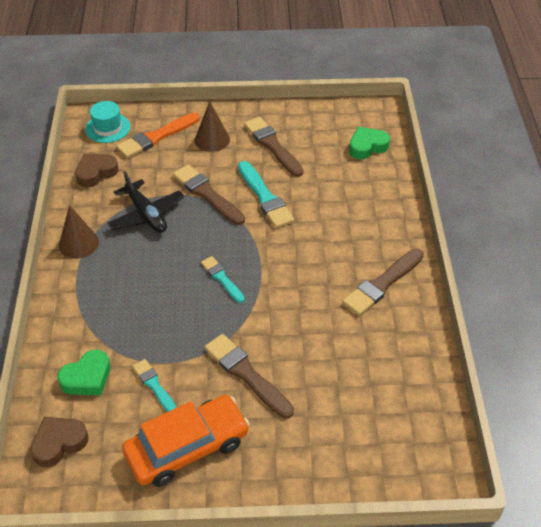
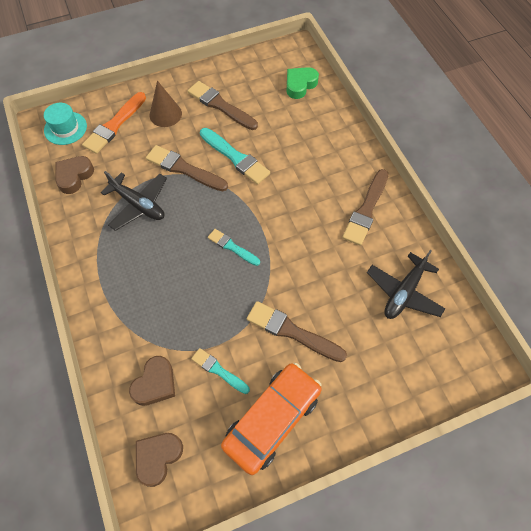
camera: 20 degrees left, 15 degrees up
(78, 243) = (89, 252): brown cone -> none
(87, 378) = (155, 383): green heart -> brown heart
(386, 374) = (404, 292): none -> black plane

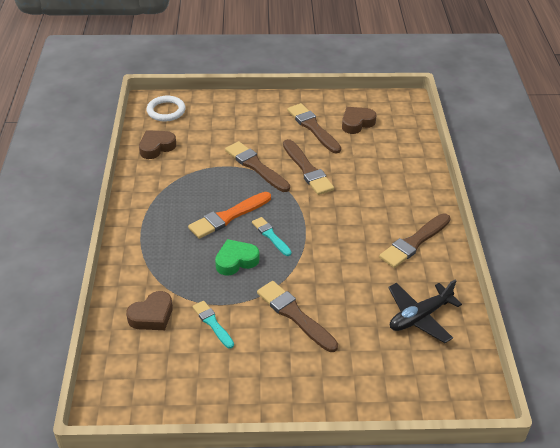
camera: 20 degrees right, 20 degrees down
(65, 128) = (166, 111): turquoise hat -> white ring
(114, 125) = (209, 119): orange brush -> orange brush (228, 216)
(138, 205) = (202, 182): black plane -> none
(158, 457) = (128, 369): brown heart -> brown heart (357, 123)
(165, 114) = (259, 122): brown cone -> none
(235, 157) = (307, 170): turquoise brush -> brown brush
(272, 419) = (243, 375): orange car -> none
(300, 85) = (397, 130): green heart -> green heart (236, 261)

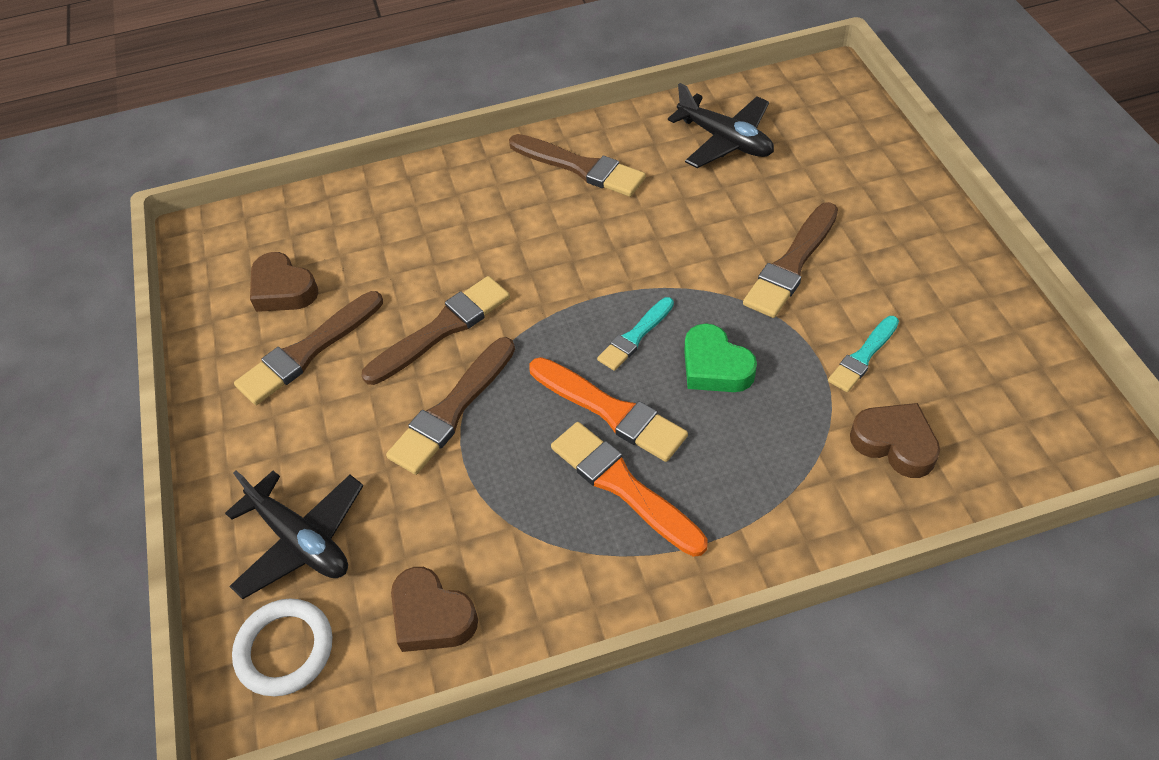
camera: 100 degrees left, 10 degrees up
(184, 212) = (623, 486): none -> orange brush
(211, 118) = (301, 540): none -> black plane

